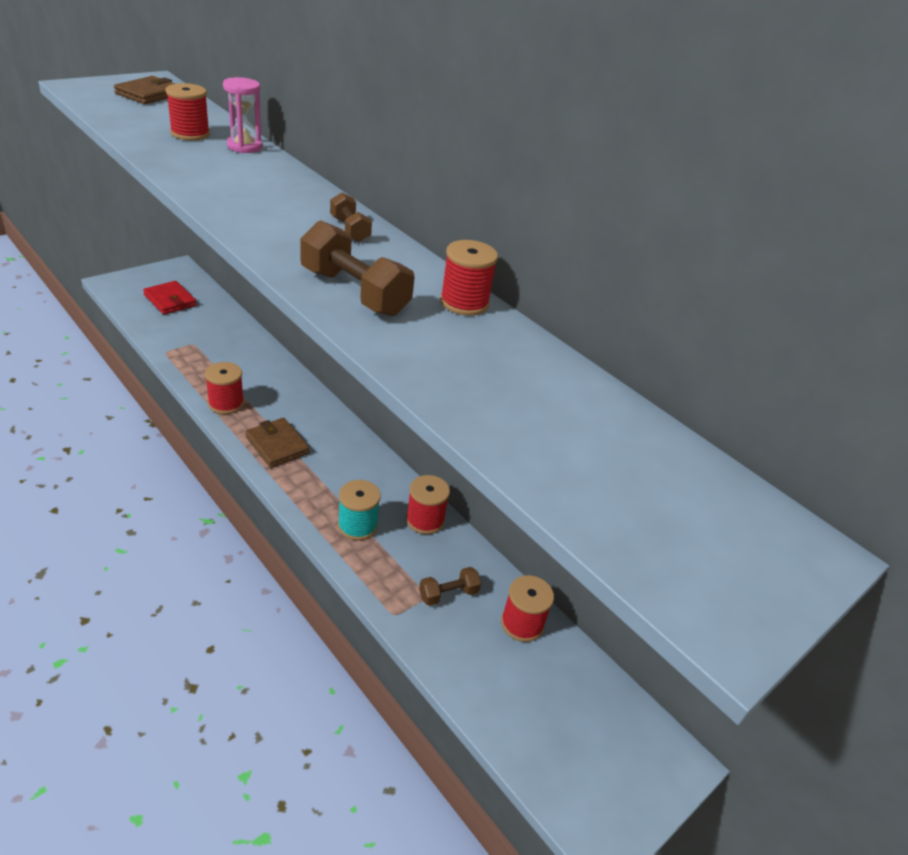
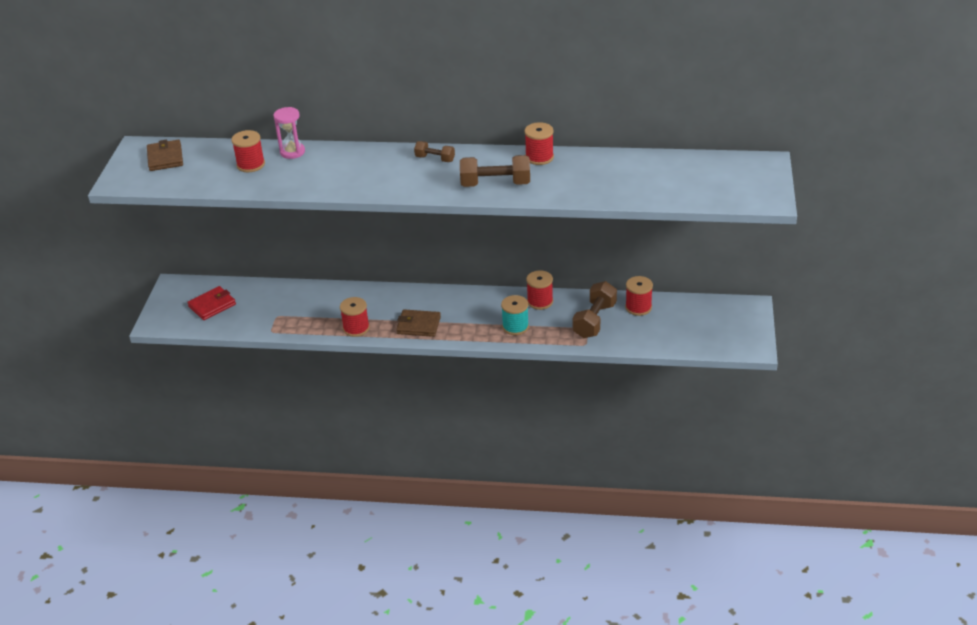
camera: 35 degrees left, 0 degrees up
(170, 300) = (212, 305): red wallet -> red wallet turned 45 degrees counterclockwise
(448, 594) = (594, 320): brown dumbbell -> brown dumbbell, size x1.76

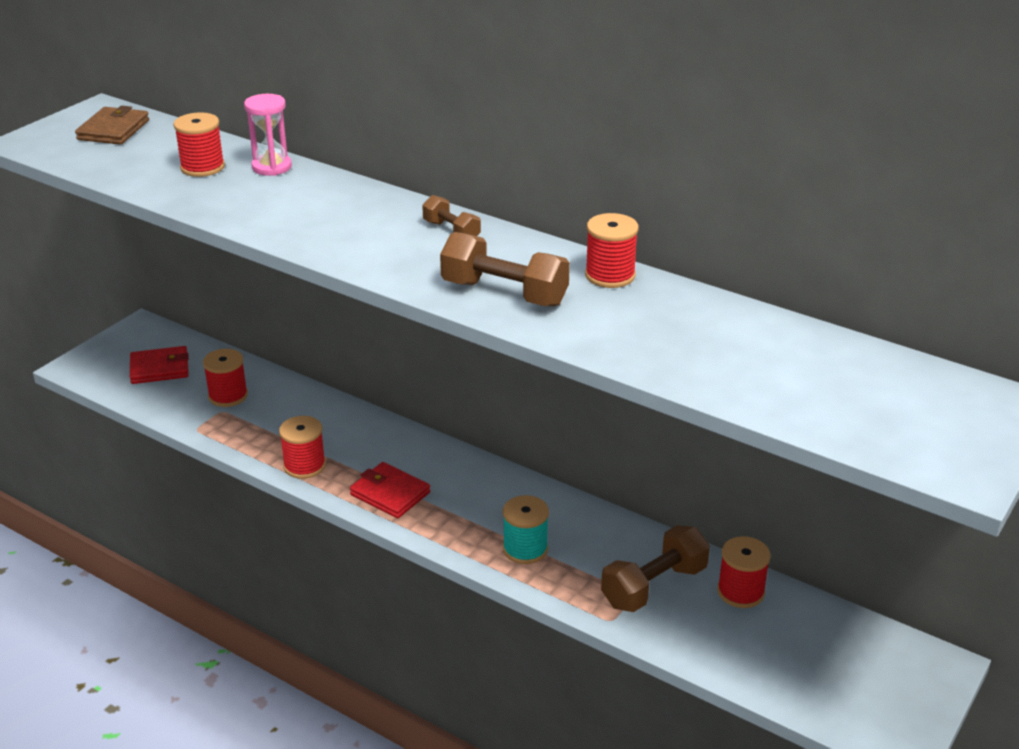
camera: 25 degrees right, 5 degrees down
(418, 325) = (390, 493): brown wallet -> red wallet
(540, 301) = (592, 523): red spool -> red spool (228, 396)

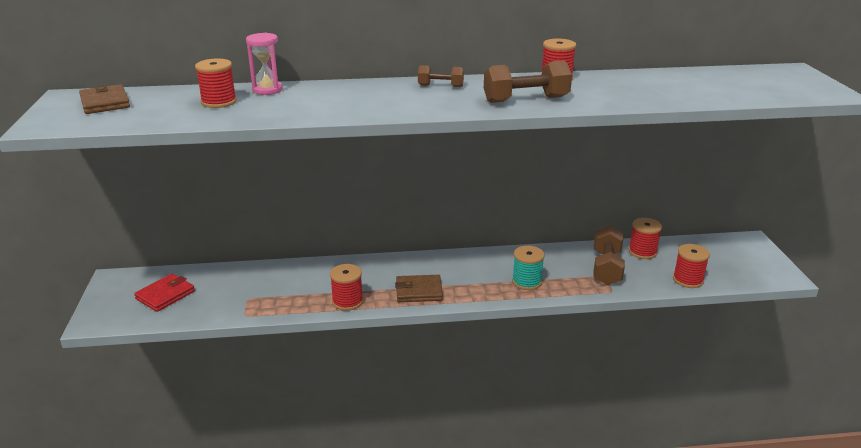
camera: 40 degrees left, 5 degrees down
(228, 396) = (239, 289): red spool -> red spool (688, 280)
(390, 493) = (419, 291): red wallet -> brown wallet

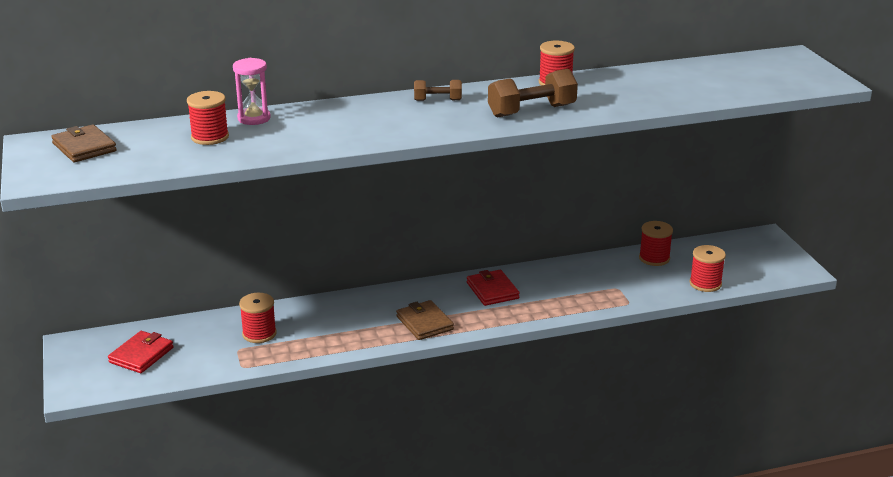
camera: 10 degrees left, 0 degrees up
(347, 301) = (350, 341): red spool -> red spool (259, 334)
(419, 291) = (424, 323): brown wallet -> brown wallet turned 75 degrees clockwise
(488, 267) = (492, 290): none -> red wallet
(526, 282) = (538, 302): turquoise spool -> none
(606, 268) = (619, 279): brown dumbbell -> none

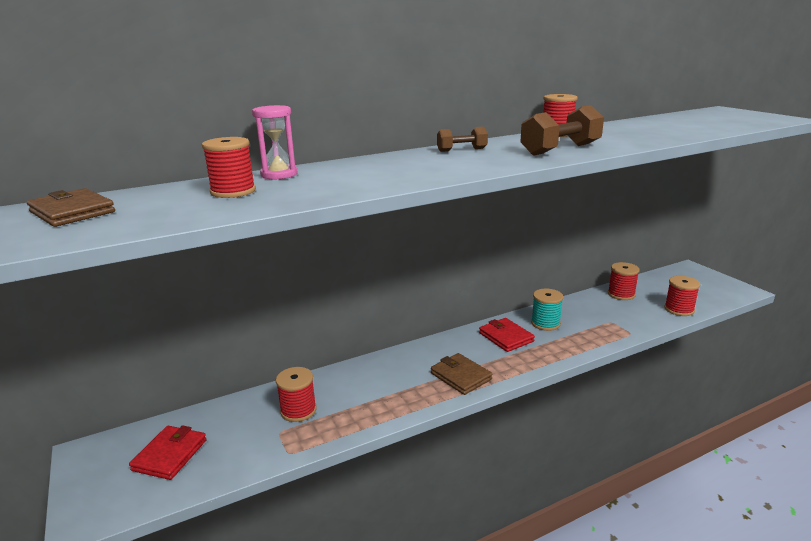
camera: 10 degrees left, 5 degrees down
(544, 281) = (545, 323): none -> turquoise spool

